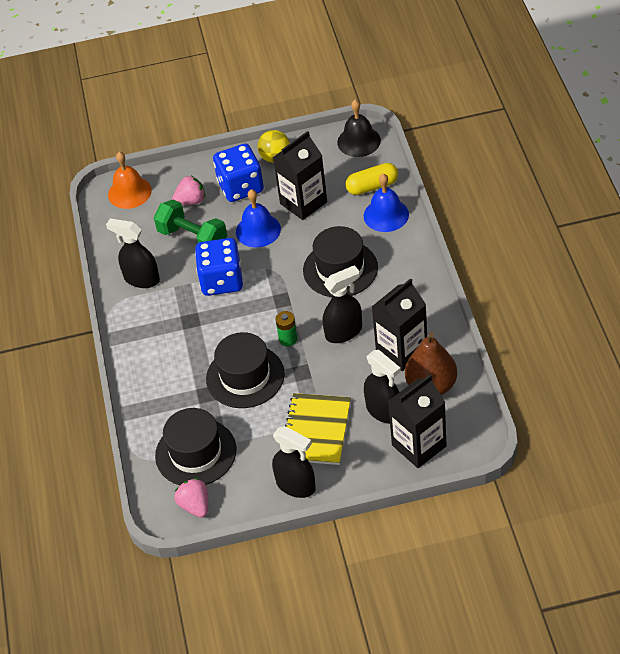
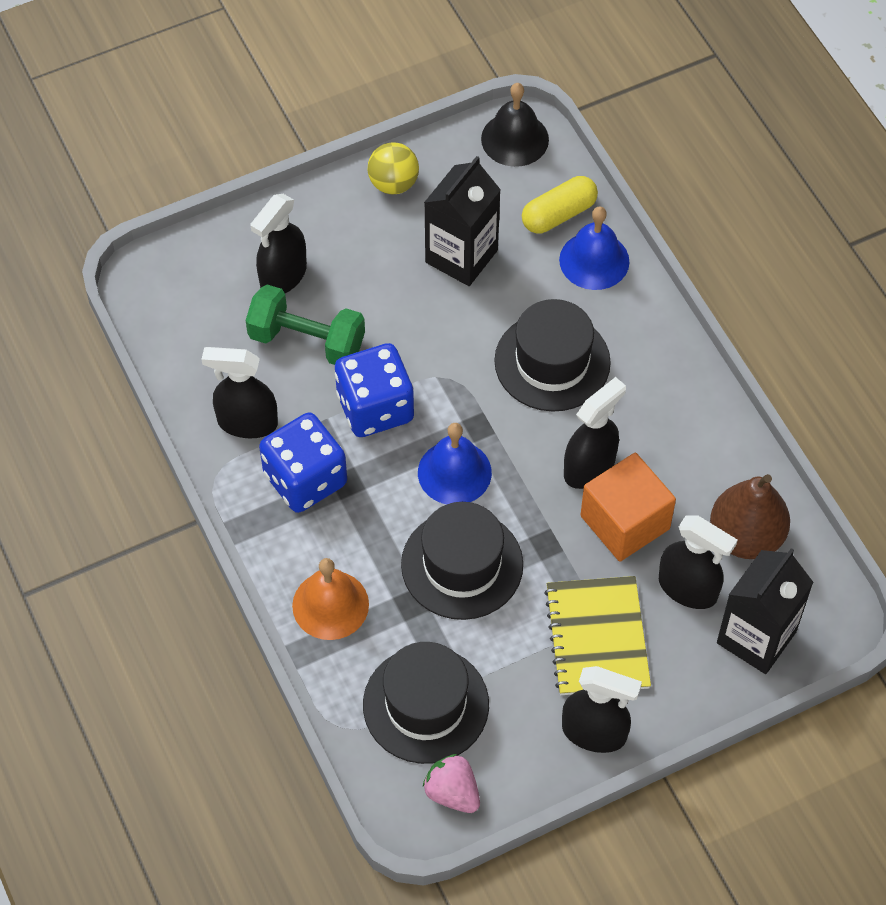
camera: 20 degrees left, 10 degrees up
(129, 192) = (179, 273): orange bell -> orange bell (330, 605)
(191, 201) = (283, 276): pink strawberry -> black spray bottle
(240, 187) = (354, 241): blue dice -> blue dice (305, 479)
(258, 230) = (405, 313): blue bell -> blue bell (454, 472)
(288, 339) = (508, 492): green battery -> none
(356, 367) = (625, 522): none -> orange cube
(401, 351) = (685, 485): black carton -> none

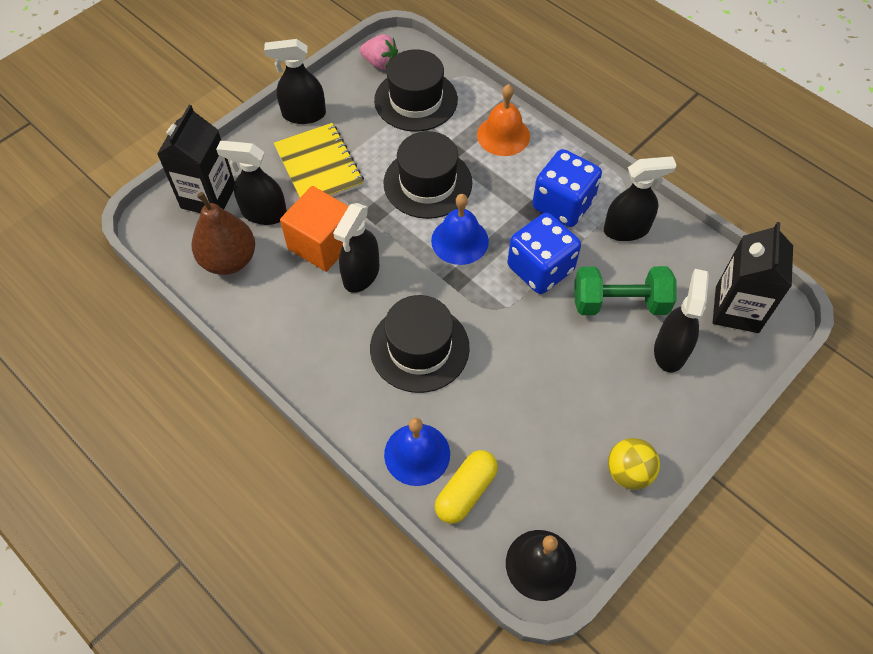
camera: 160 degrees right, 0 degrees up
(461, 256) = (534, 418): black carton -> black carton (736, 309)

